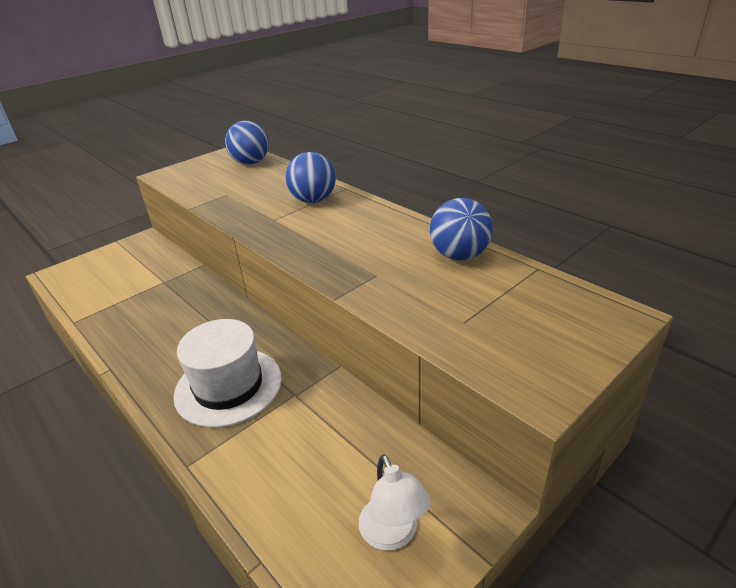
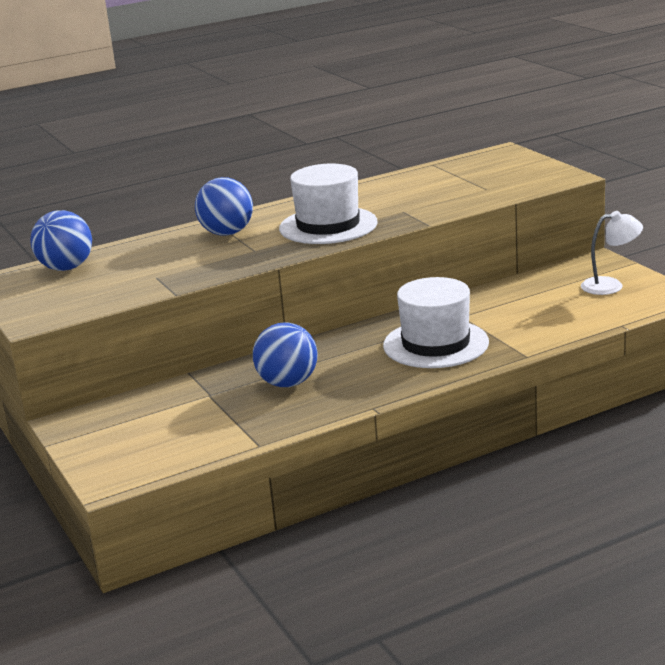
camera: 75 degrees left, 10 degrees down
(331, 241) = (328, 225): none -> white hat
(459, 255) = (394, 184): blue ball -> blue ball (288, 383)

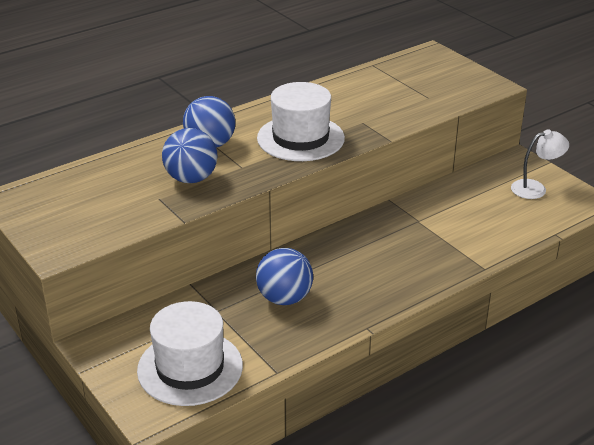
camera: 10 degrees left, 10 degrees up
(66, 268) = (70, 184): blue ball -> blue ball (191, 179)
(435, 344) = (403, 253): white hat -> white hat (190, 368)

